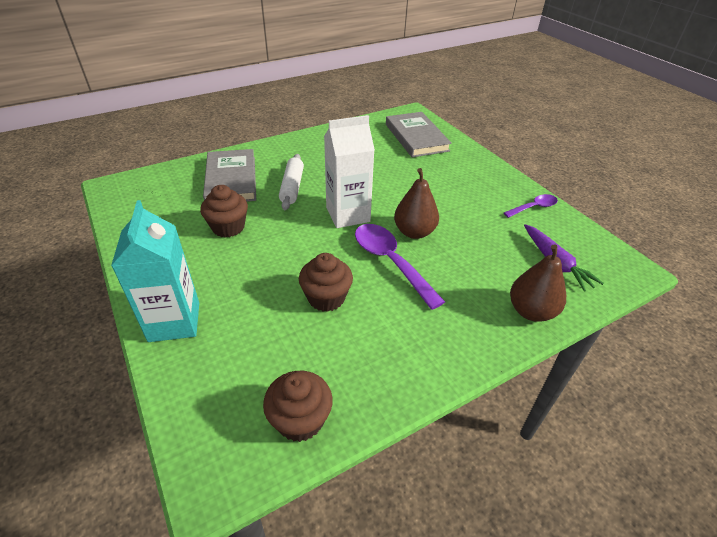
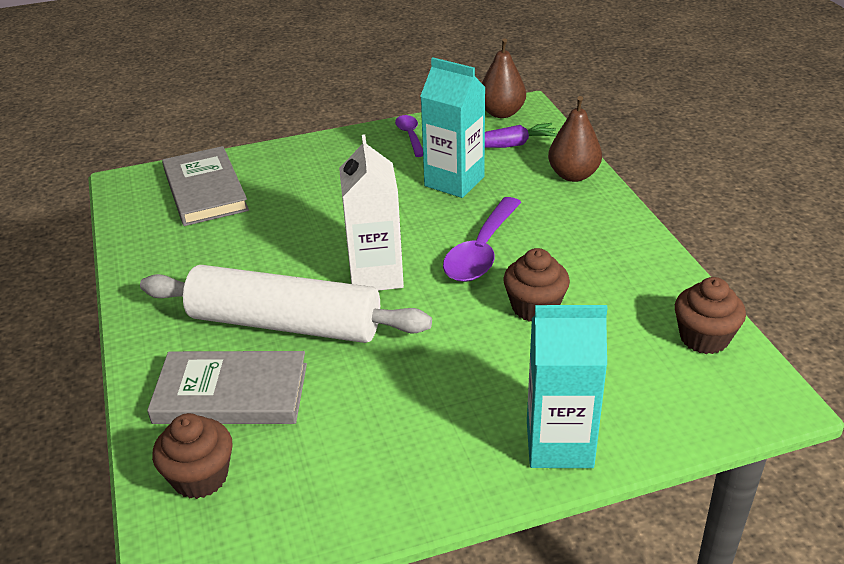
camera: 75 degrees left, 5 degrees down
(228, 227) = (367, 395): brown cupcake -> brown cupcake (200, 477)
(292, 187) = (285, 324): white rolling pin -> white rolling pin, size x1.95
(390, 262) = (481, 251): purple spoon -> purple spoon turned 45 degrees counterclockwise
(414, 232) = (430, 226): brown pear -> brown pear (501, 113)
(416, 137) = (205, 190): grey book -> grey book turned 75 degrees clockwise
(480, 238) = (454, 181): none -> turquoise carton

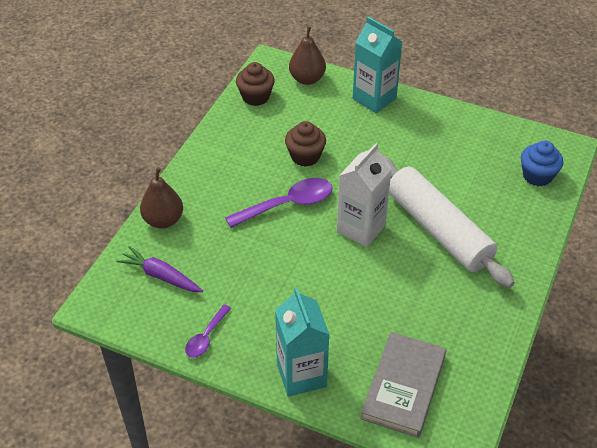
camera: 140 degrees left, 10 degrees up
(200, 477) = (537, 176): brown cupcake -> blue cupcake
(231, 393) = (497, 207): grey book -> none
(454, 181) = (235, 267): turquoise carton -> turquoise carton (301, 375)
(501, 113) = (116, 312): brown pear -> brown pear (307, 79)

